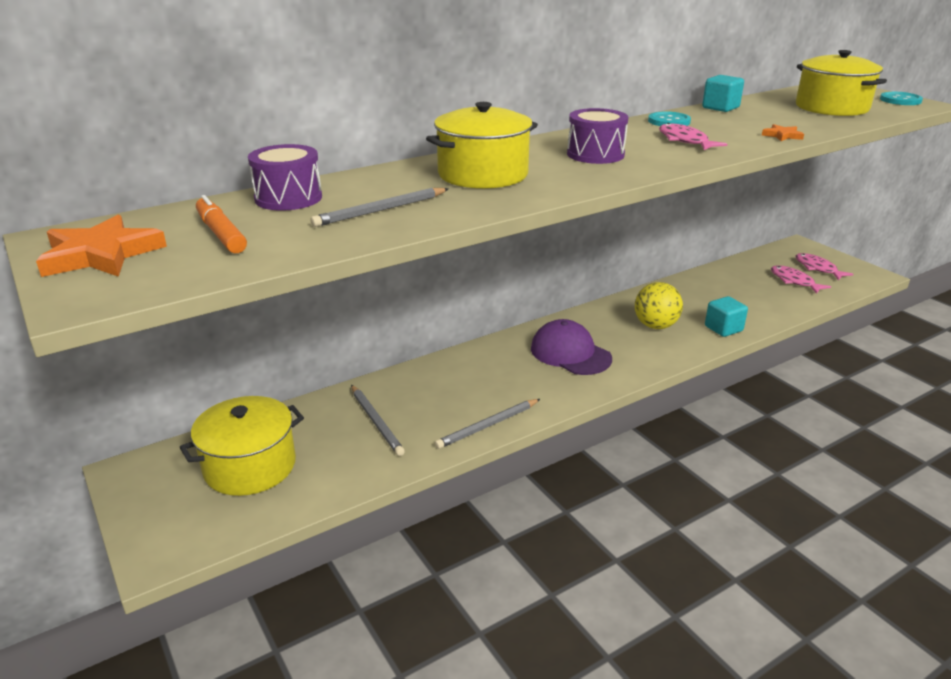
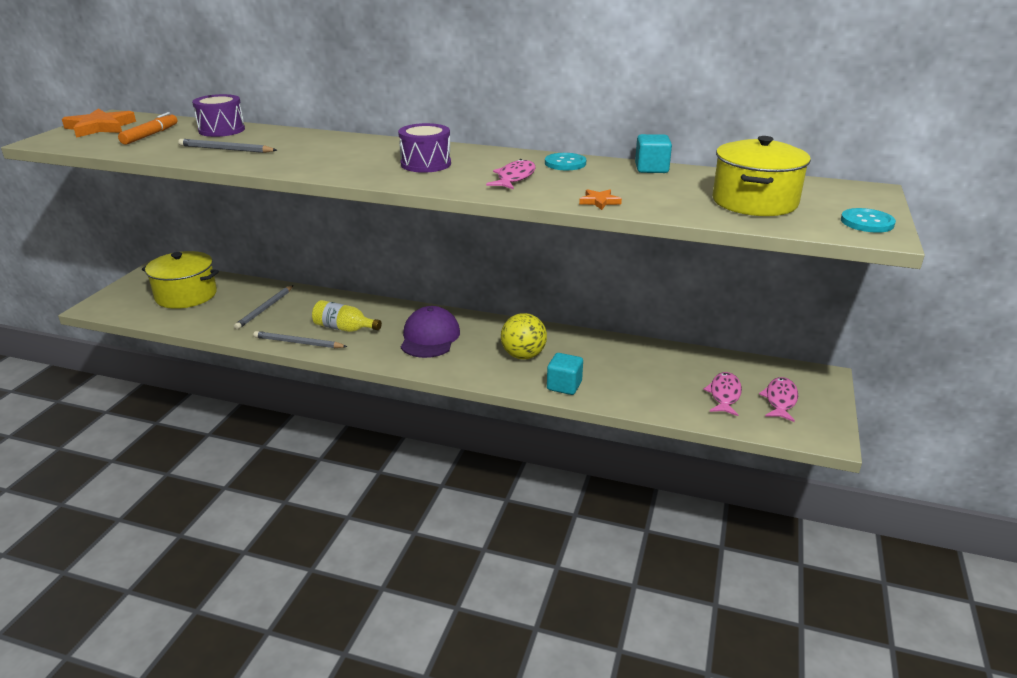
camera: 50 degrees right, 0 degrees up
(483, 174) = (329, 151): yellow pot -> none
(492, 389) = (344, 328): none -> yellow bottle

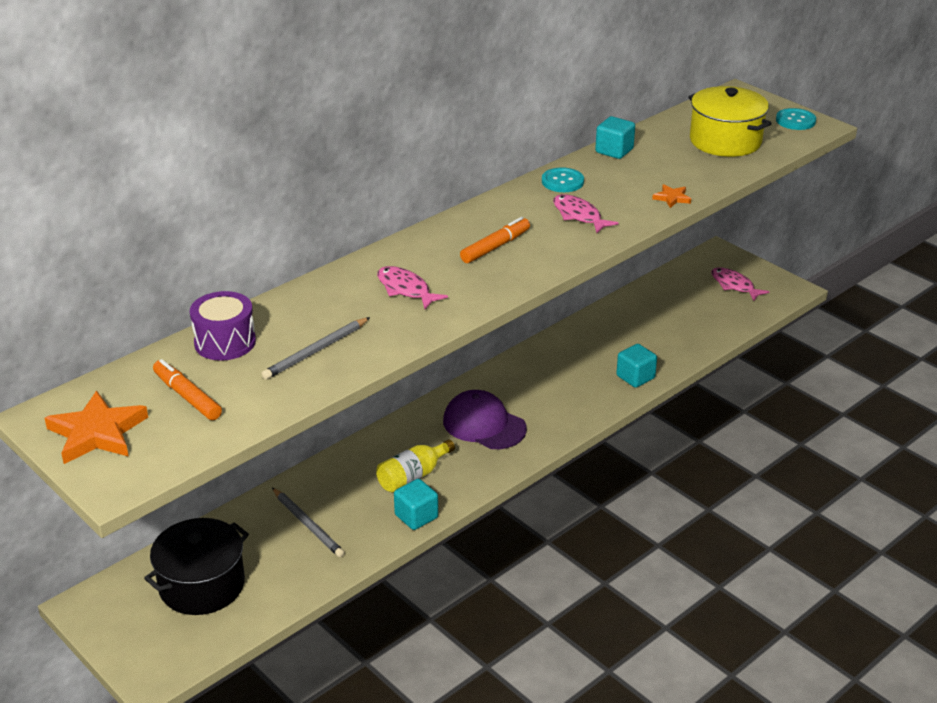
camera: 60 degrees left, 5 degrees up
(186, 295) = (202, 585): yellow pot -> black pot
(298, 343) = (416, 516): grey pencil -> turquoise cube
(426, 164) = (495, 247): purple drum -> orange marker
(523, 355) = (567, 381): yellow ball -> none
(724, 395) = (709, 306): pink fish -> pink fish (405, 289)

